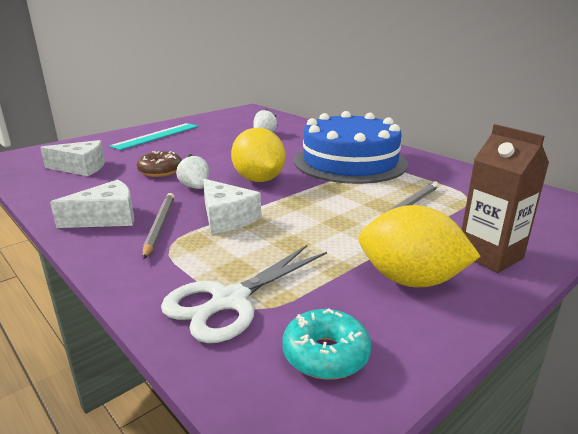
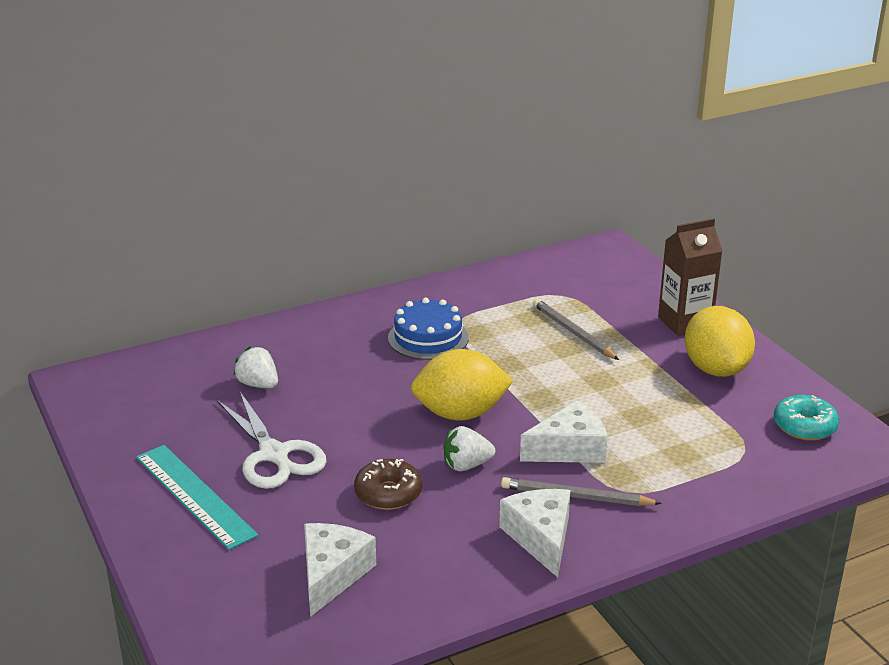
camera: 75 degrees left, 5 degrees up
(230, 301) = (733, 461): white scissors -> white scissors (274, 454)
(350, 162) = (428, 338): blue cake -> blue cake, size x0.53
(410, 280) = (715, 369): yellow lemon -> yellow lemon turned 45 degrees counterclockwise

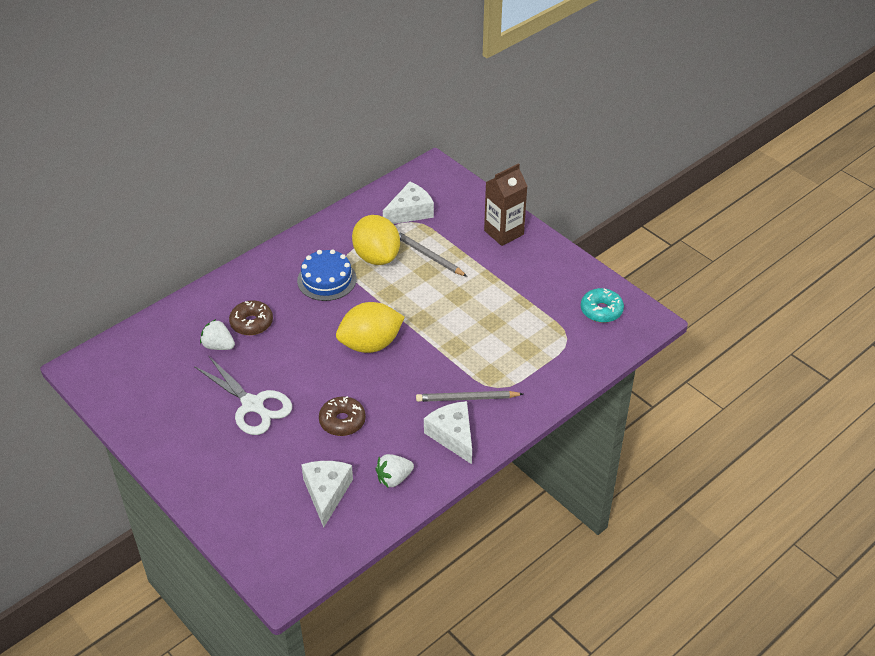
camera: 15 degrees left, 15 degrees up
(194, 495) = (210, 450): turquoise ruler -> none
(311, 367) = (251, 323): none -> brown donut
(466, 465) = (387, 387): white strawberry -> white strawberry (394, 478)
(569, 449) = (452, 360): white cheese -> white cheese (410, 212)
(715, 369) = (533, 271): yellow lemon -> yellow lemon (376, 257)

